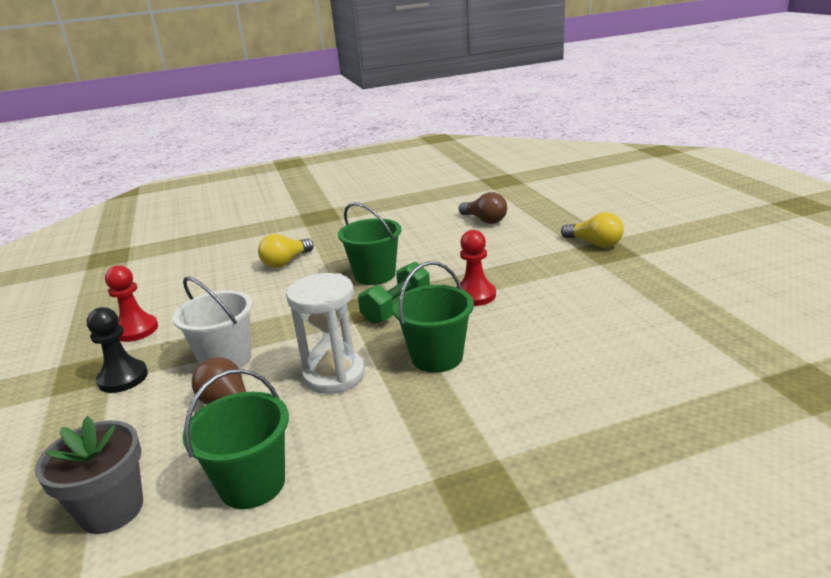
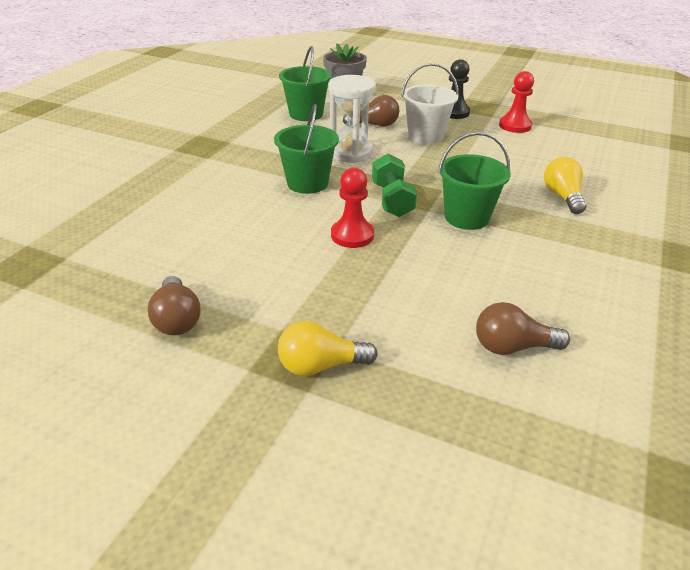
camera: 130 degrees right, 10 degrees up
(669, 291) = (177, 319): none -> brown light bulb

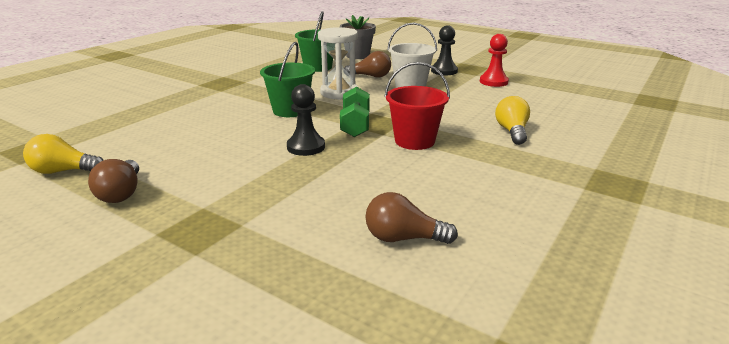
camera: 10 degrees right, 10 degrees down
(320, 366) = (218, 236): yellow light bulb -> yellow light bulb (63, 171)
(352, 235) = (306, 147): red pawn -> black pawn
(466, 217) = (414, 141): green bucket -> red bucket

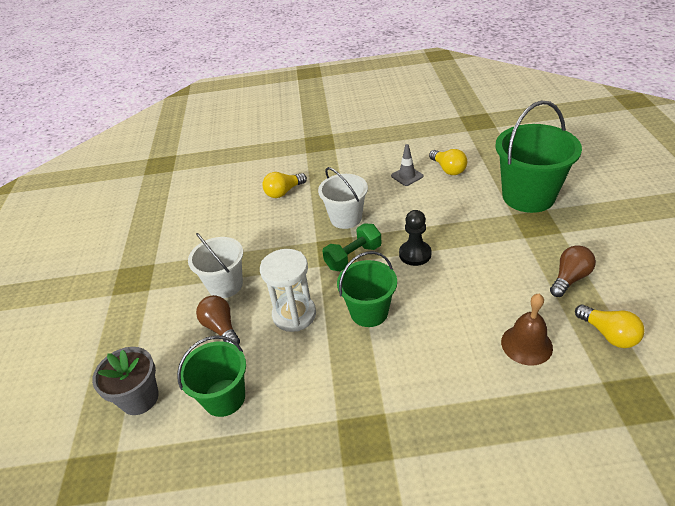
camera: 125 degrees left, 15 degrees up
(143, 140) = (526, 344): none -> brown bell
(239, 259) = (528, 196): none -> green bucket
(403, 238) = (448, 169): brown light bulb -> yellow light bulb
(414, 141) = (346, 218): red bucket -> white bucket
(436, 202) = (407, 176): none -> grey traffic cone
(444, 71) = (157, 288): black pawn -> none
(493, 82) = (171, 244): red pawn -> none

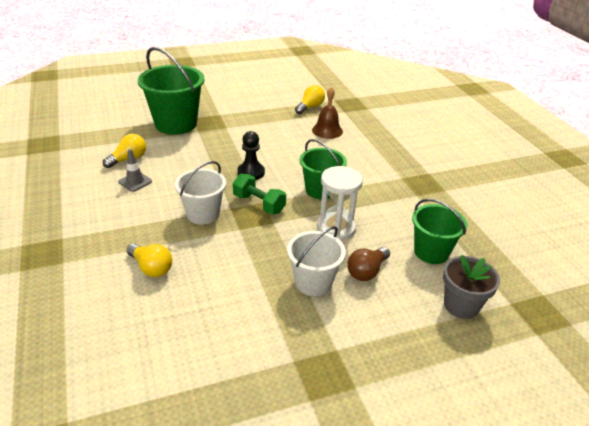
camera: 110 degrees left, 5 degrees down
(569, 278) = (266, 114): brown light bulb -> none

